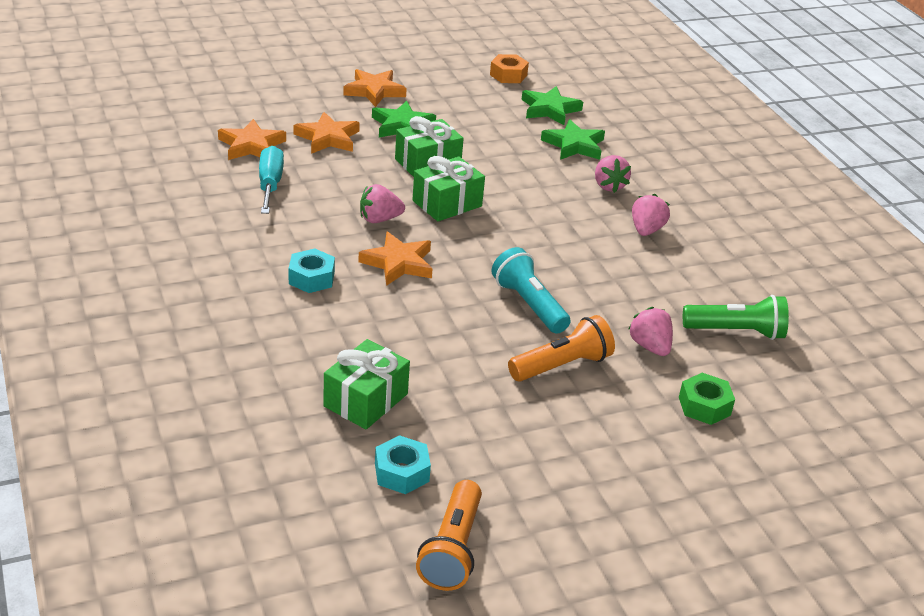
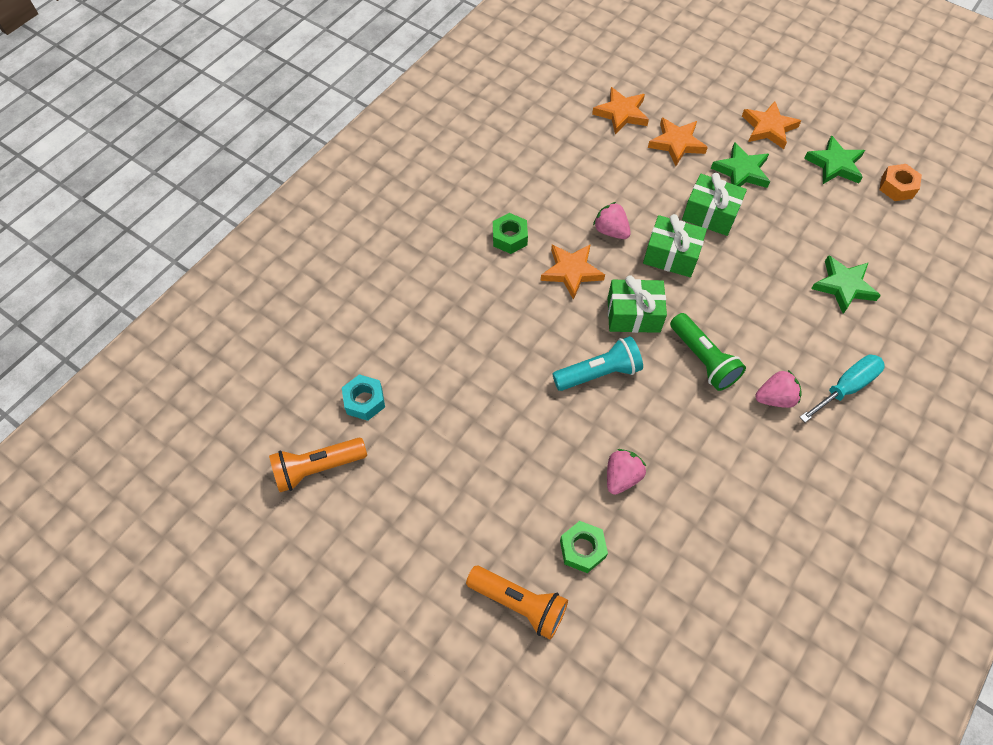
camera: 60 degrees right, 25 degrees up
(270, 184) = (588, 152): turquoise screwdriver -> turquoise screwdriver (846, 387)
(311, 278) = (509, 238): turquoise nut -> green nut
(365, 400) = (415, 341): green gift -> green gift (633, 315)
(529, 304) = (599, 373): turquoise flashlight -> turquoise flashlight turned 45 degrees clockwise
(549, 109) = (878, 241): green star -> green star (835, 164)
(562, 366) = (547, 431): orange flashlight -> orange flashlight (519, 603)
(608, 186) = (810, 340): pink strawberry -> none
(736, 332) = (698, 529): green flashlight -> green flashlight (703, 359)

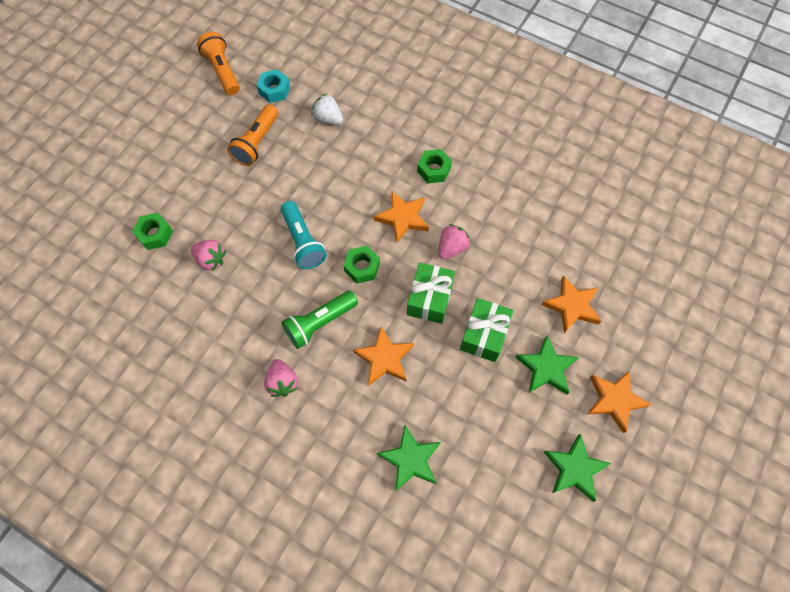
camera: 85 degrees right, 5 degrees up
(422, 339) = (328, 119): none -> white strawberry
(519, 603) = (119, 196): orange flashlight -> orange flashlight (257, 142)
(621, 113) = (602, 255): orange star -> orange star (384, 358)
(633, 315) = (362, 267): green gift -> green nut
(846, 387) = (295, 448): turquoise screwdriver -> none
(897, 187) = (554, 537): orange nut -> none

